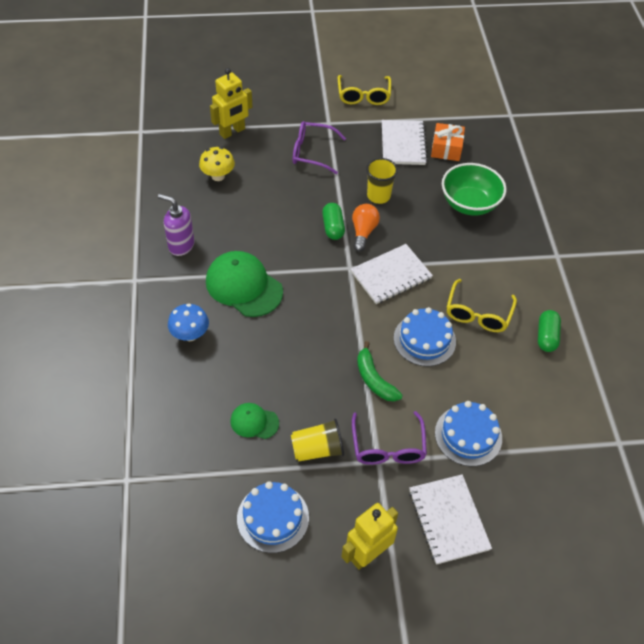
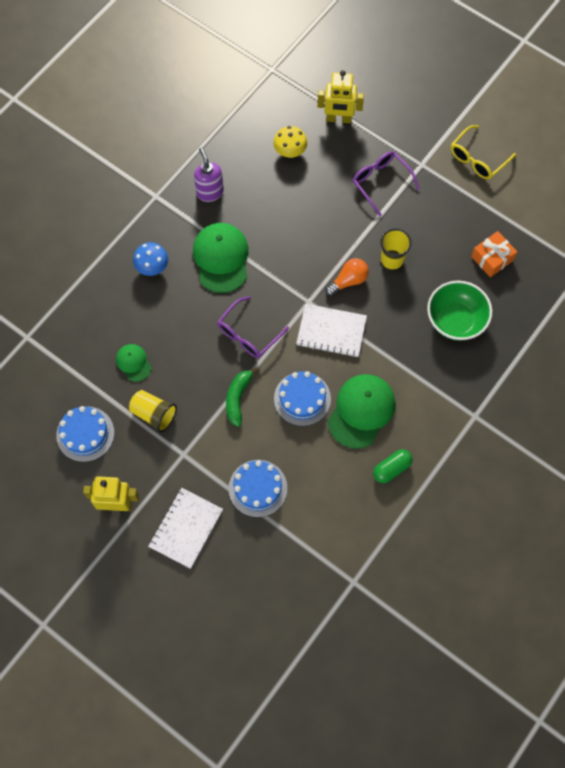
camera: 45 degrees right, 15 degrees up
(333, 227) = (330, 260): green capsule -> none
(388, 447) = (198, 451): purple glasses -> purple glasses (248, 334)
(403, 144) = (461, 228): white notebook -> none
(478, 314) = (361, 411): yellow glasses -> green cap

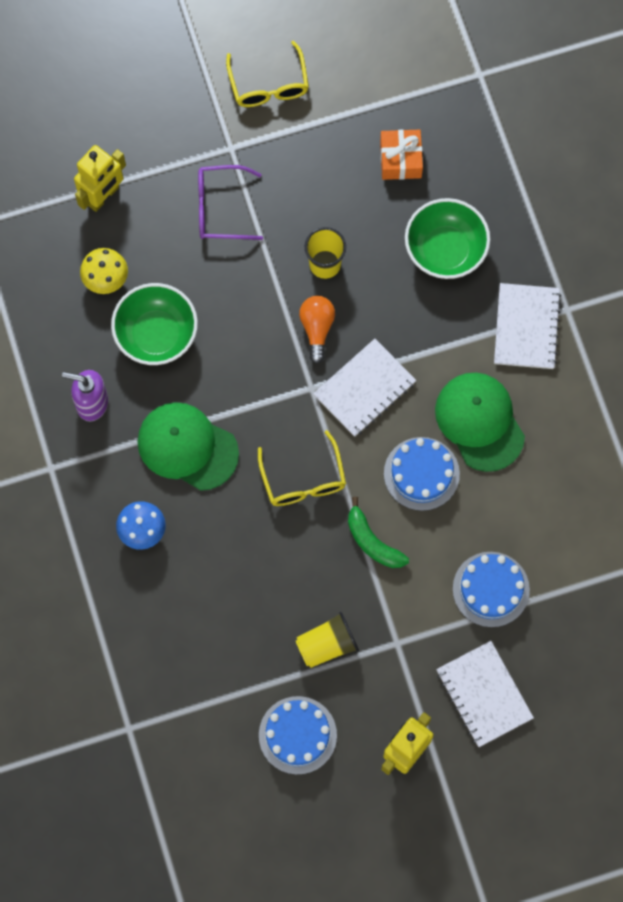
camera: 55 degrees left, 5 degrees up
(133, 363) = (248, 628): green cap -> none
(248, 334) = (303, 480): purple glasses -> yellow glasses
(277, 199) = (156, 334): none -> green bowl
(391, 468) = (565, 436): green capsule -> none
(444, 399) = (526, 327): none -> white notebook

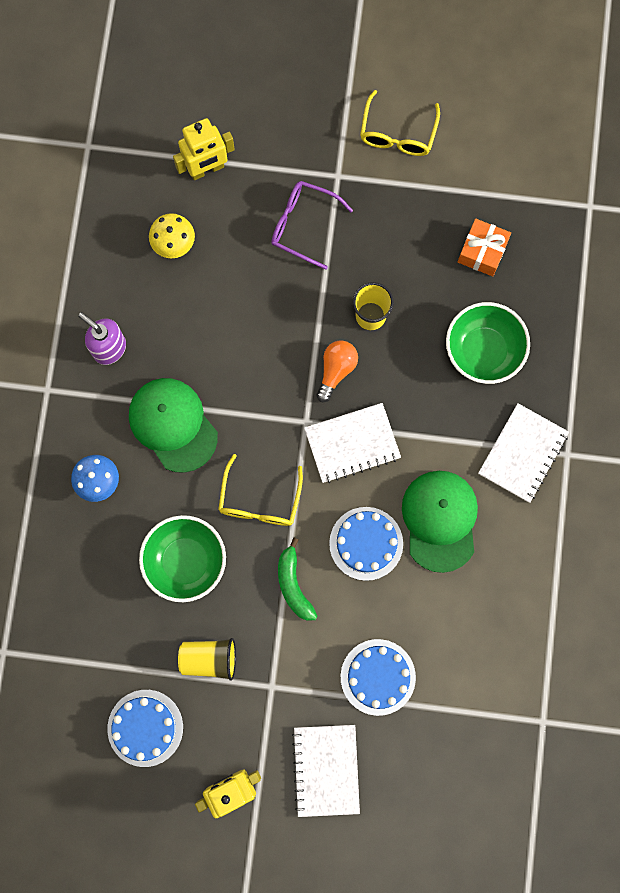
camera: 25 degrees right, 5 degrees up
(156, 334) = (194, 312): green bowl -> green bowl (186, 561)

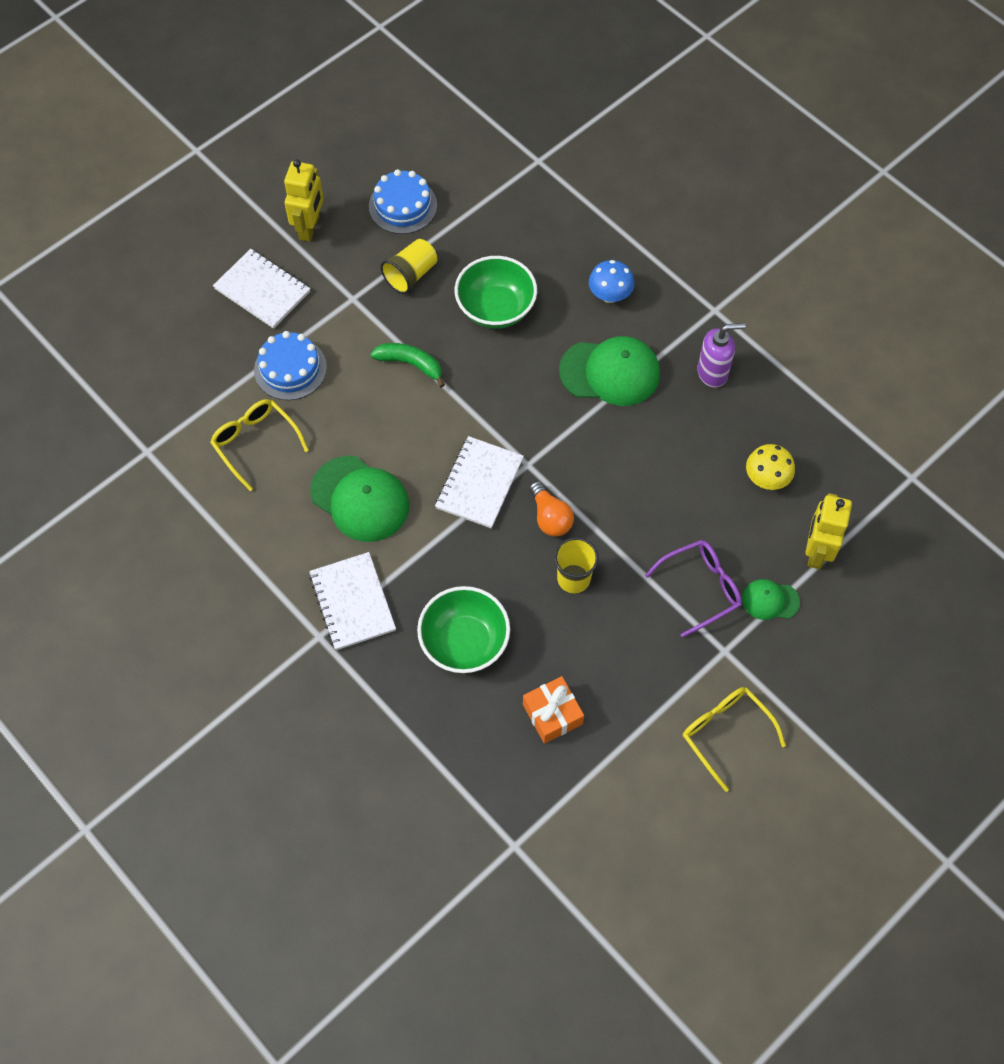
camera: 130 degrees right, 15 degrees down
(259, 501) = (495, 387): yellow glasses -> yellow glasses (255, 443)
(273, 173) = (770, 600): none -> green cap
(366, 543) = (393, 434): blue cake -> none

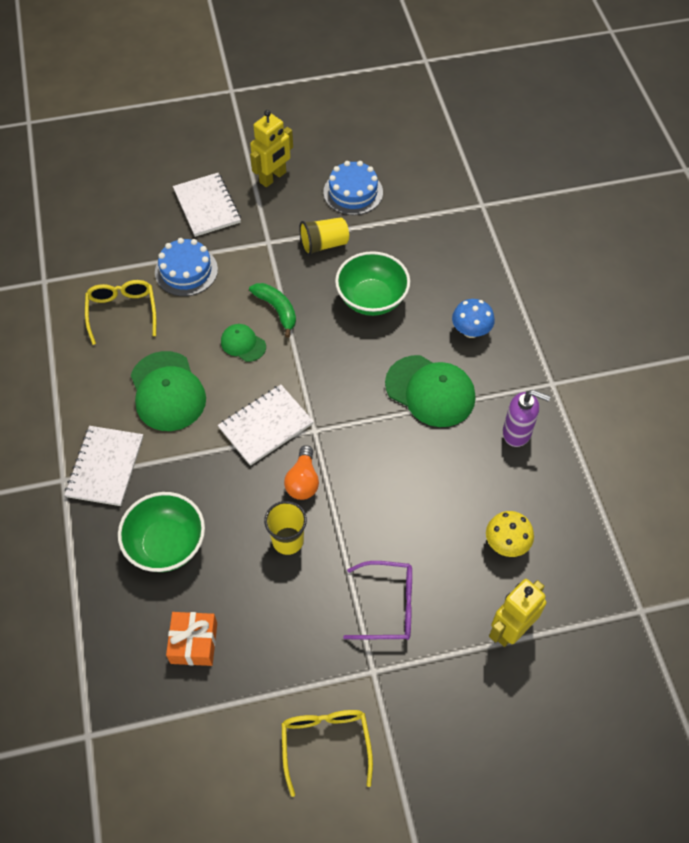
camera: 30 degrees right, 5 degrees down
(770, 600) = (441, 649): green cap -> green cap (243, 344)

